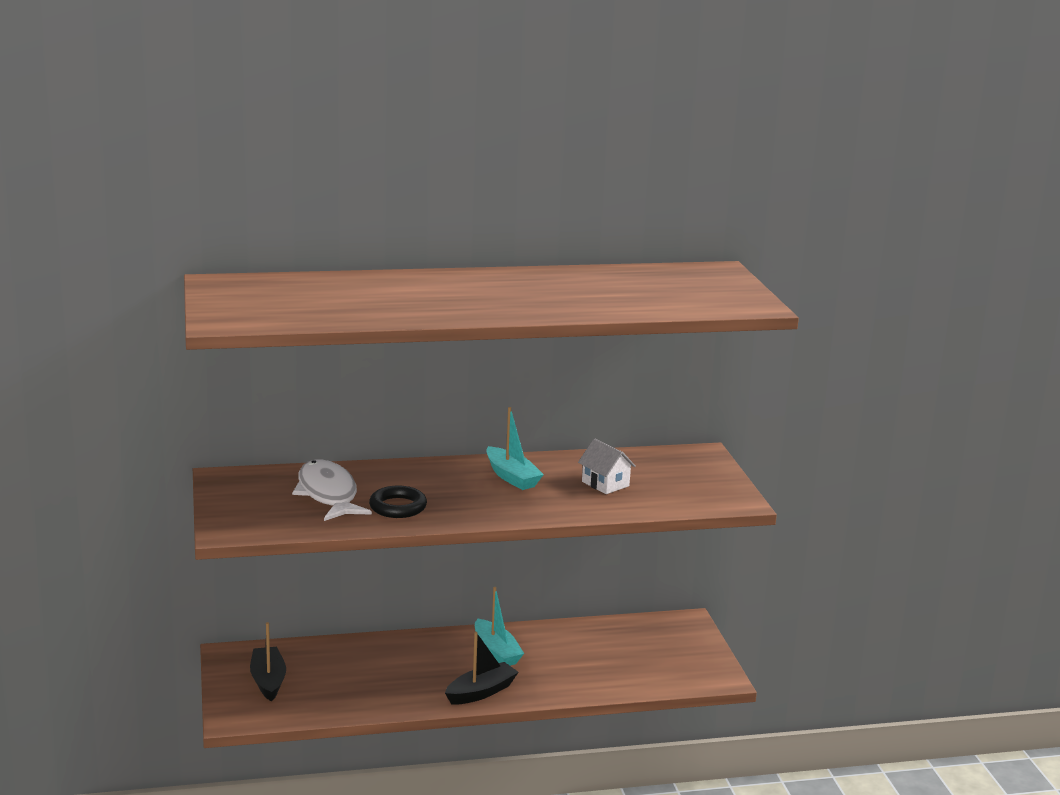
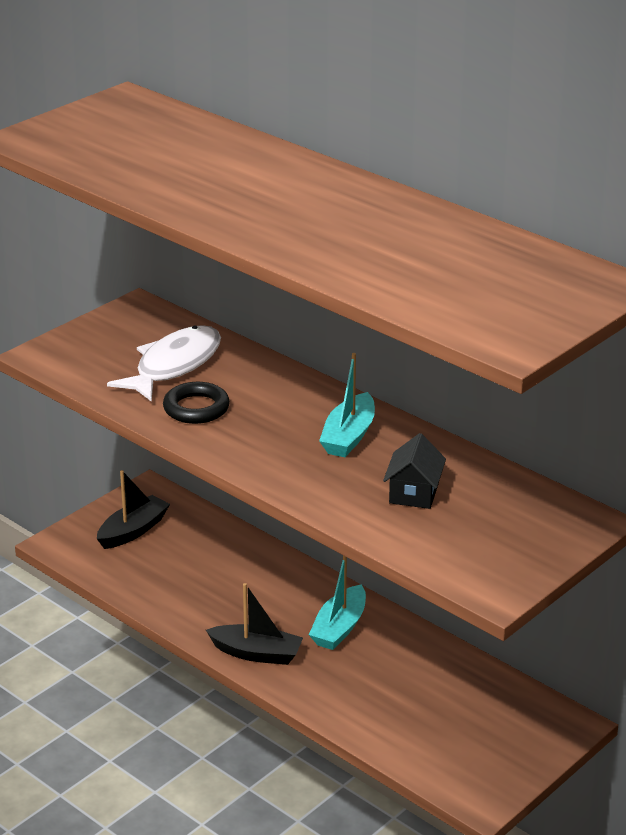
camera: 55 degrees right, 10 degrees up
(605, 484) = (414, 493): white house -> black house

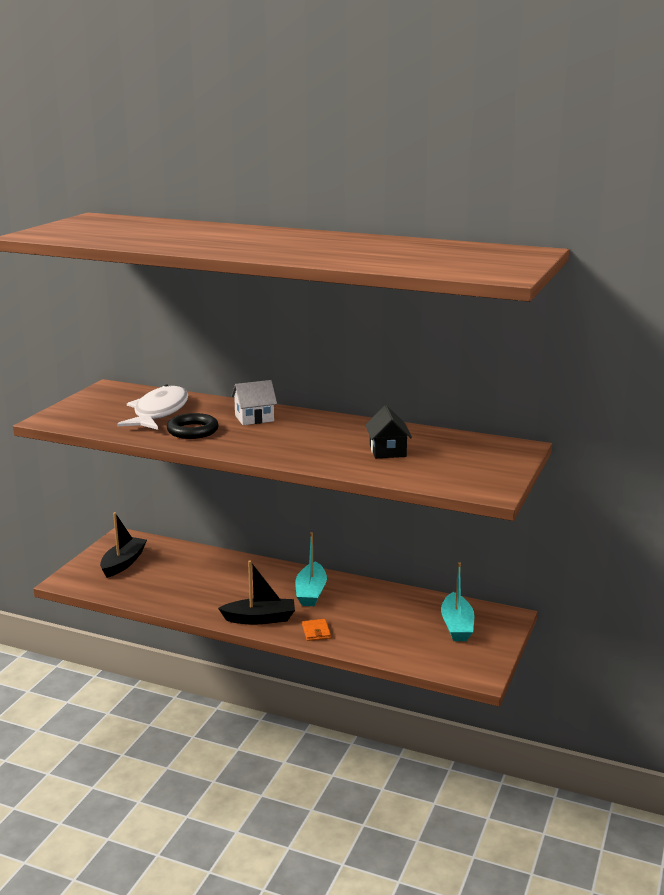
camera: 20 degrees left, 10 degrees down
(284, 400) = (254, 418): none -> white house
(315, 689) = (316, 631): none -> orange wallet
(349, 436) = (316, 430): turquoise boat -> turquoise boat (457, 626)

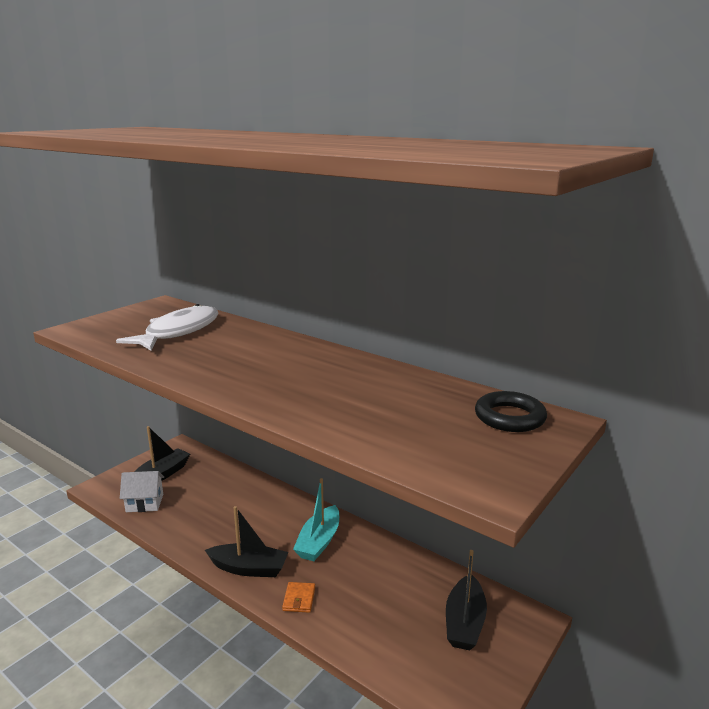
camera: 15 degrees right, 0 degrees up
(193, 431) = (190, 355): black ring -> black ring (509, 417)
(254, 418) = (266, 348): white house -> white house (145, 503)
(387, 451) = (384, 406): black house -> none
(457, 626) = (464, 622): turquoise boat -> black boat

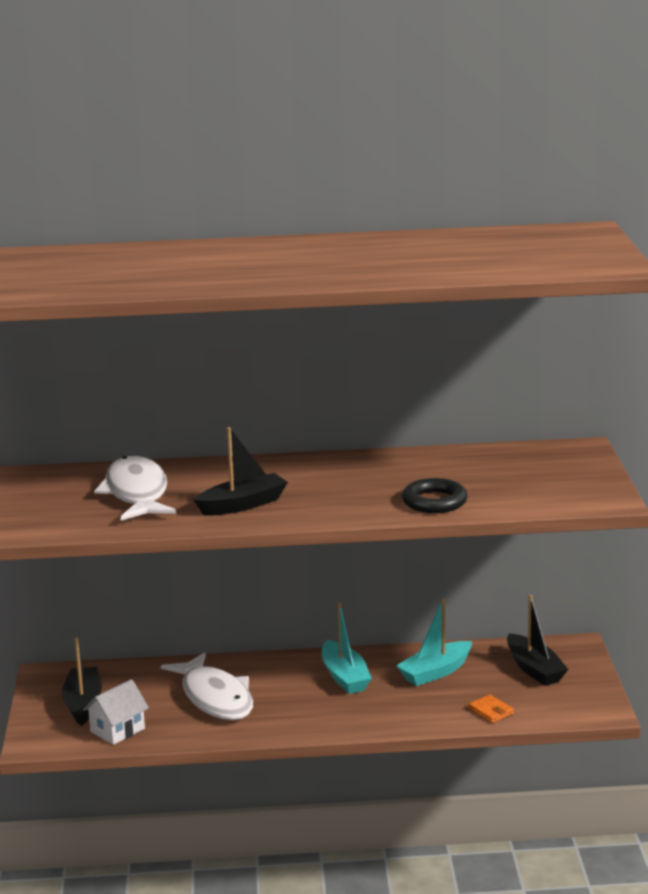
camera: 40 degrees left, 0 degrees up
(225, 511) = (215, 698): none -> white fish
(249, 568) = (317, 720): black boat -> black boat (242, 505)
(299, 599) = (393, 716): orange wallet -> orange wallet (490, 711)
(384, 576) = (435, 672): none -> turquoise boat
(509, 417) = (549, 457): black ring -> black ring (434, 502)

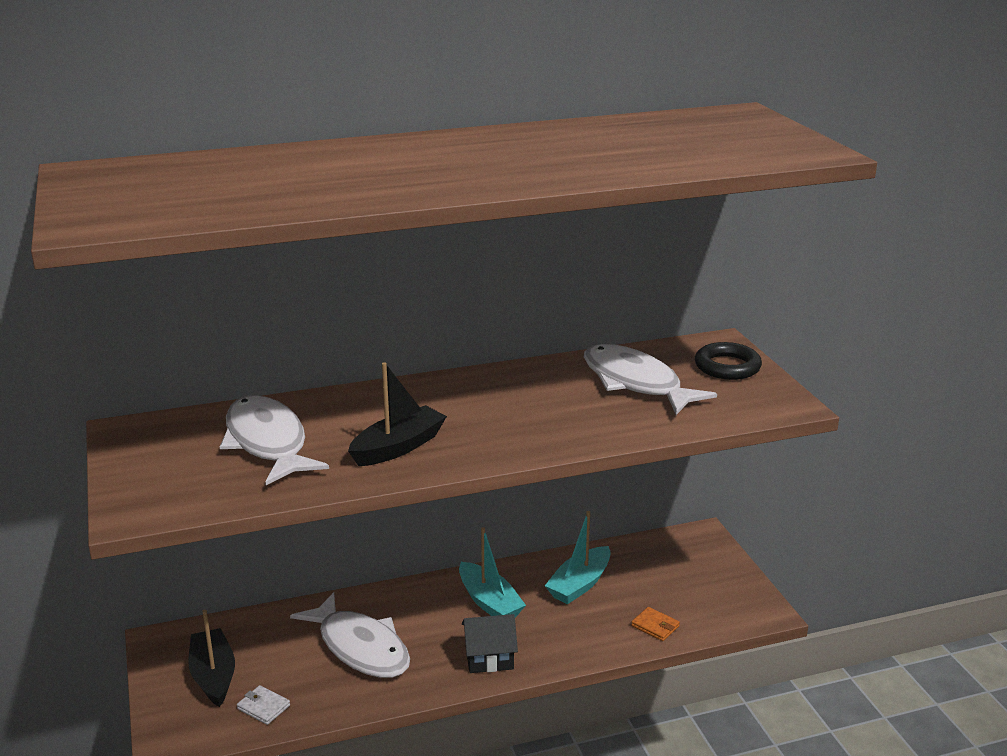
camera: 15 degrees left, 5 degrees up
(117, 730) = (263, 707): white house -> white wallet
(326, 718) = (489, 658): none -> black house
(434, 502) = (609, 423): black ring -> black ring (727, 367)
(479, 474) = (635, 383): none -> white fish
(534, 669) = (675, 569): black boat -> none

